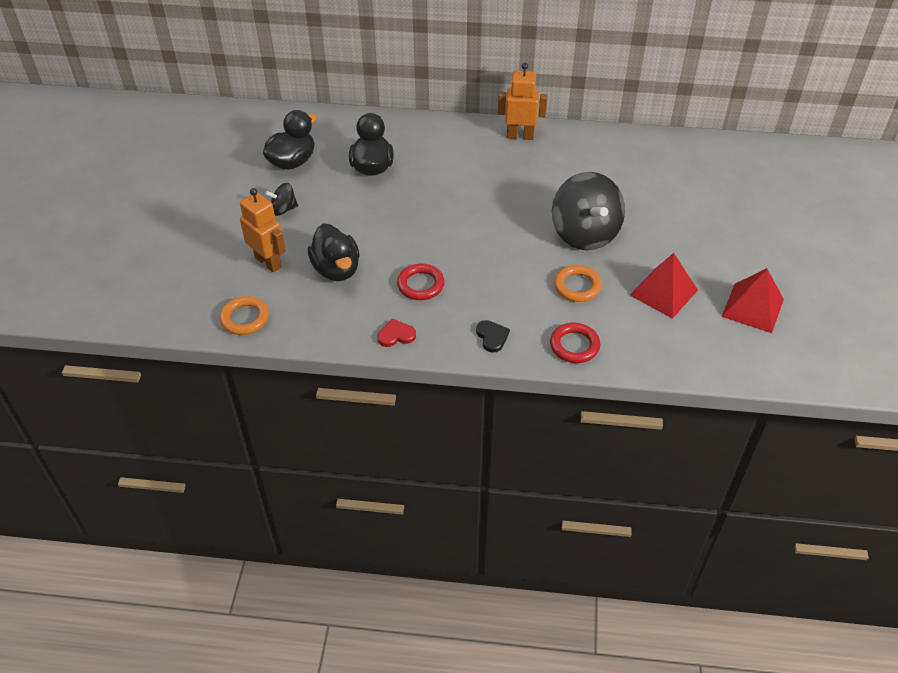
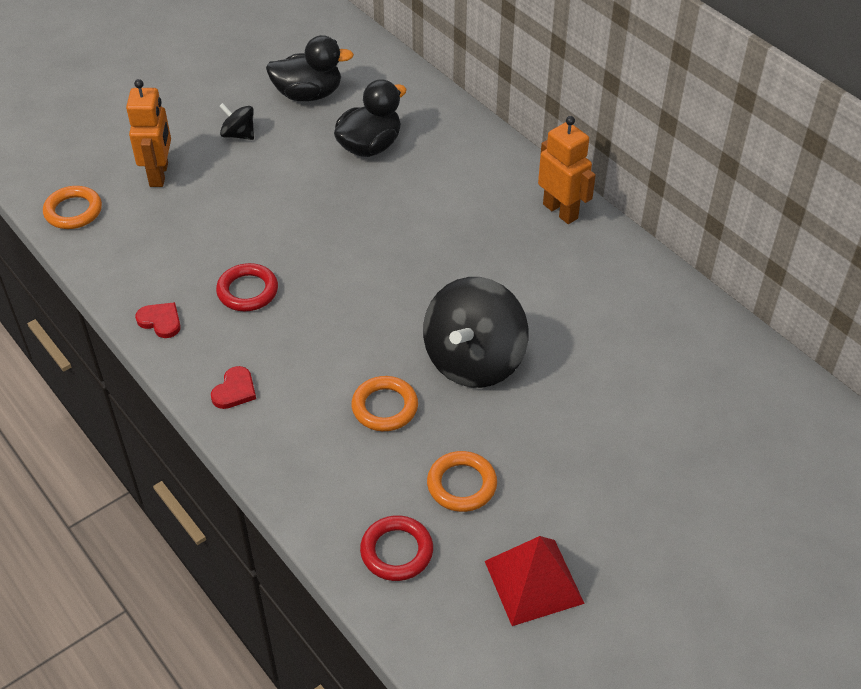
camera: 45 degrees right, 0 degrees up
(336, 269) = (201, 222): black duck -> none
(492, 337) = (235, 390): black heart -> red heart
(574, 345) = (293, 462): red ring -> red ring (396, 551)
(663, 292) = (461, 485): red pyramid -> orange ring

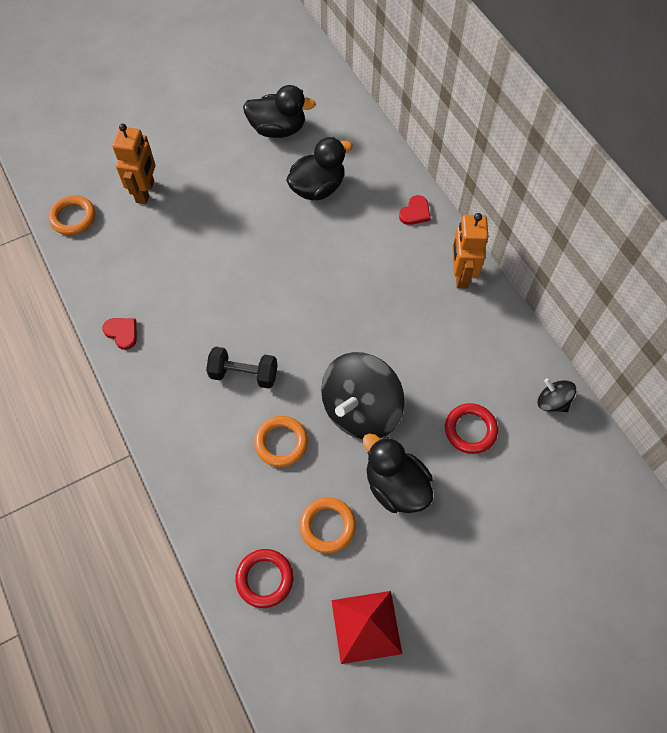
camera: 10 degrees right, 15 degrees up
(235, 390) = (167, 407): red heart -> red heart (415, 212)
(238, 135) = (215, 161): black spinning top -> black spinning top (552, 402)
(247, 291) = (194, 315): red ring -> red ring (470, 430)
(322, 343) = (244, 374): none -> black dumbbell
(534, 431) = (395, 486): none -> black duck
(560, 211) = (461, 275): orange robot -> orange robot turned 150 degrees counterclockwise

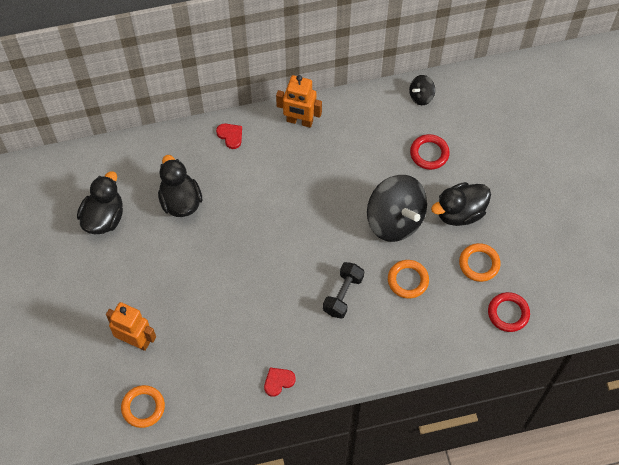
camera: 75 degrees left, 0 degrees up
(366, 626) = (553, 257): red pyramid -> none

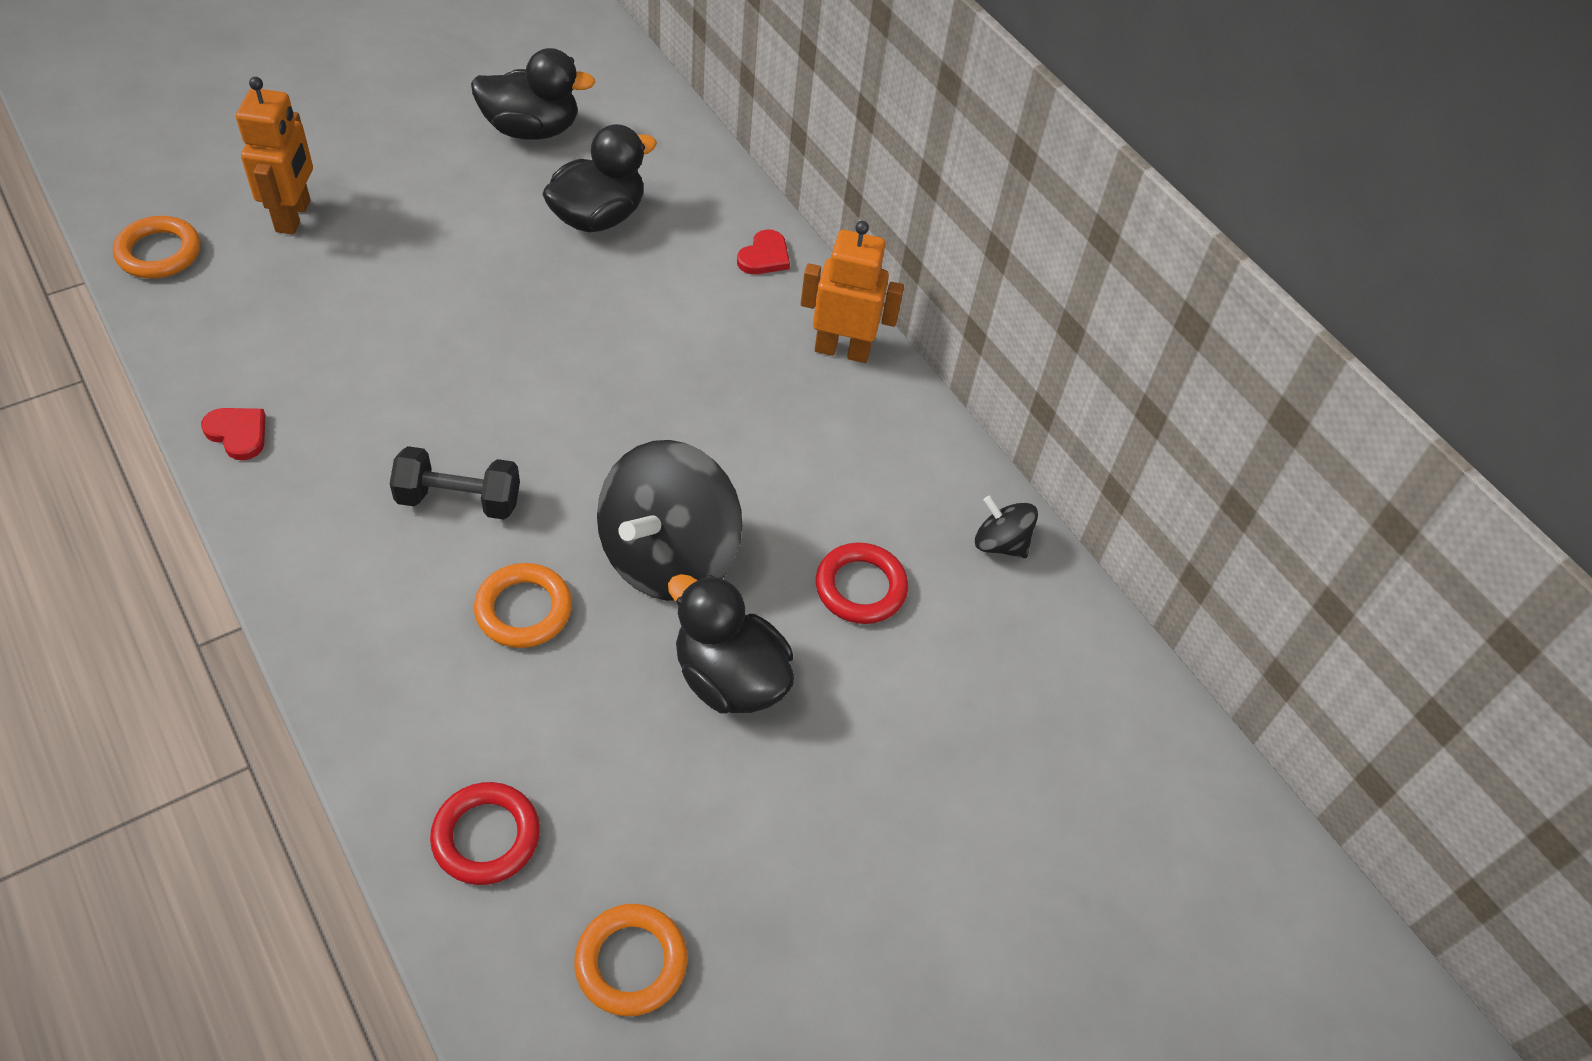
camera: 65 degrees right, 10 degrees down
(299, 121) = (842, 350): orange robot -> orange robot turned 105 degrees clockwise
(479, 264) = (605, 745): orange ring -> orange ring (631, 962)

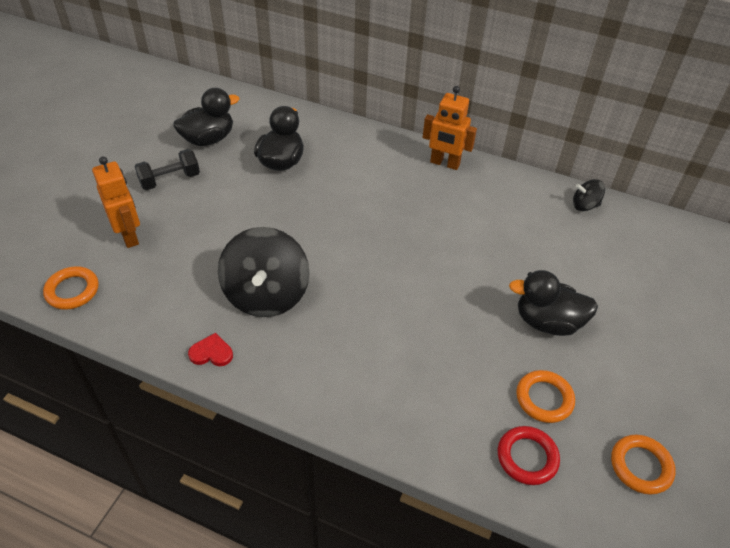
camera: 30 degrees left, 5 degrees down
(459, 500) = (353, 319): black dumbbell -> black dumbbell (170, 180)
(523, 610) = (434, 348): orange ring -> orange ring (544, 399)
(668, 556) = (468, 287): black spinning top -> black spinning top (266, 294)
(764, 256) = (372, 142): red heart -> none
(842, 350) = (444, 163): orange robot -> orange robot turned 135 degrees counterclockwise
(860, 587) = (555, 253): red ring -> none

